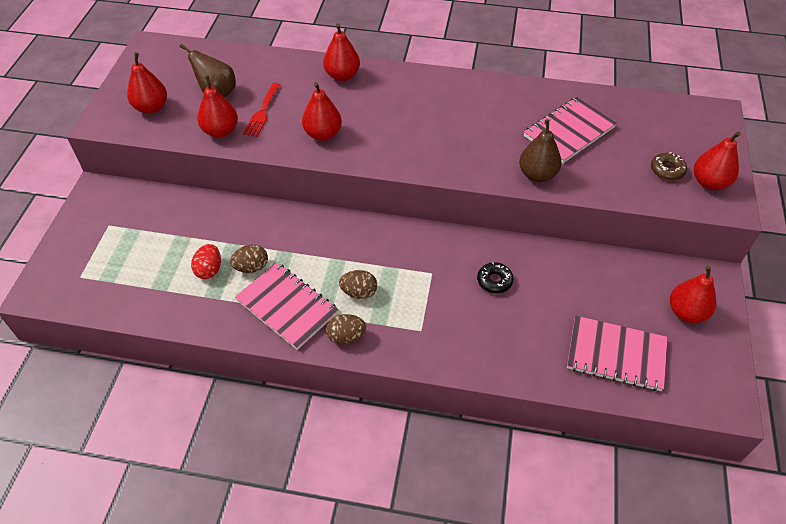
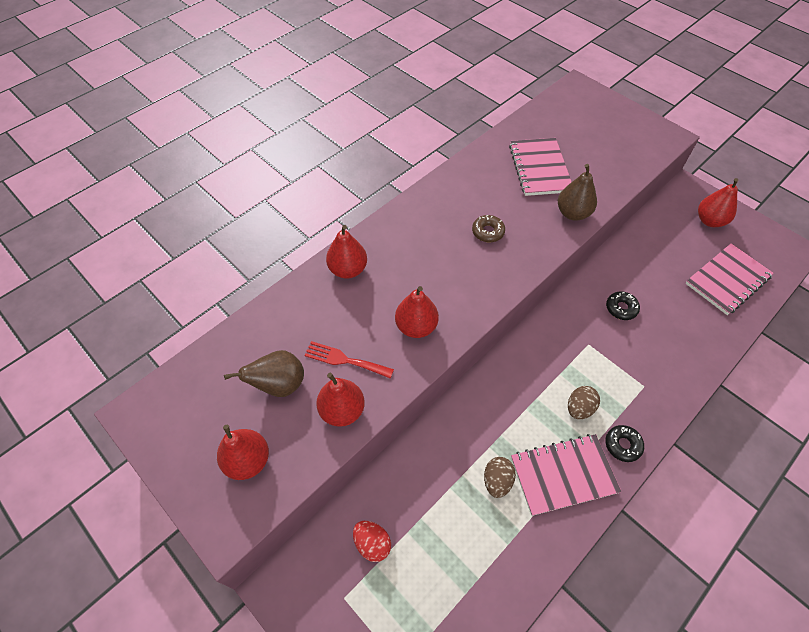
camera: 55 degrees left, 5 degrees up
(209, 270) = (476, 522): red egg -> red egg (372, 543)
(262, 112) = (344, 360): red fork -> red fork turned 150 degrees clockwise
(346, 336) = (622, 445): brown egg -> black donut
(667, 170) = (616, 144): brown donut -> brown donut (488, 232)
(709, 182) = (642, 131): red pear -> none

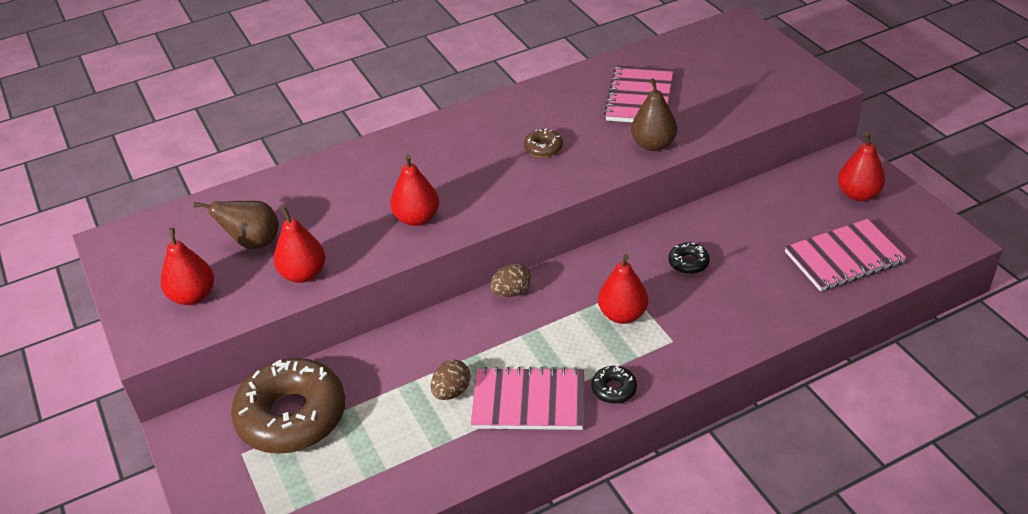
camera: 20 degrees right, 15 degrees down
(344, 360) = (328, 234): red fork -> none
(348, 269) = (372, 159): red pear -> red pear (622, 315)
(372, 543) = (292, 416): red egg -> brown donut
(579, 408) = (582, 346): brown egg -> brown egg (511, 292)

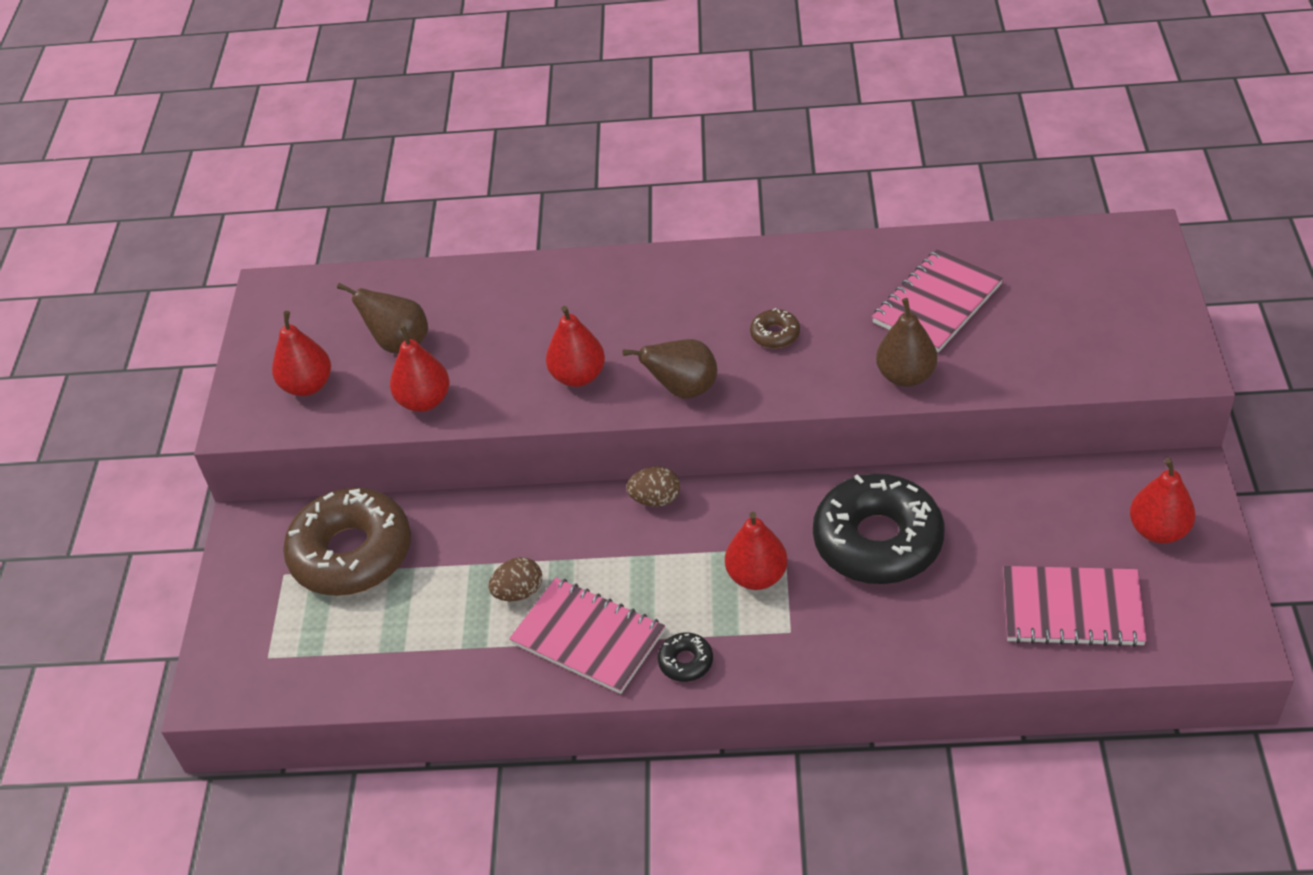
camera: 30 degrees right, 5 degrees up
(503, 202) = (683, 389): none -> brown pear
(688, 263) = (877, 541): black donut -> black donut, size x2.45

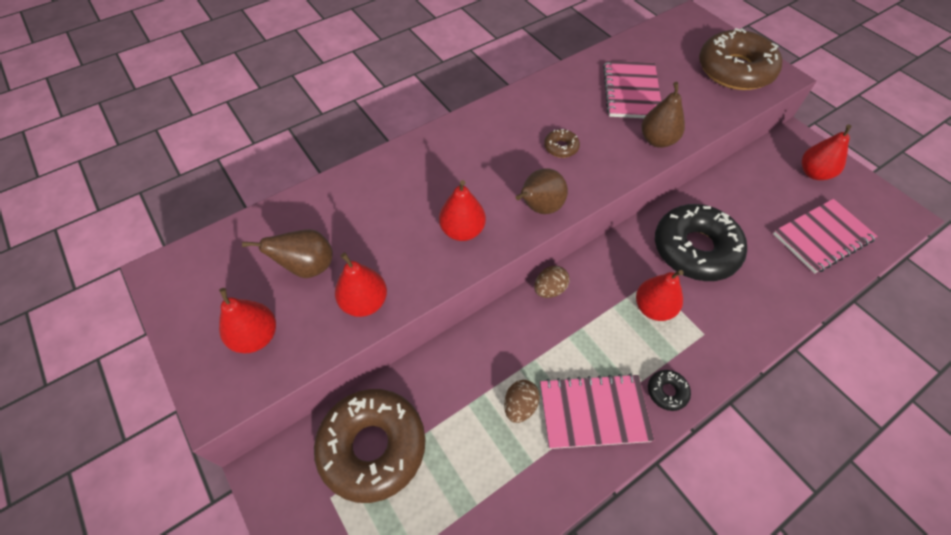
camera: 40 degrees left, 10 degrees up
(1120, 332) = (734, 70): none -> brown donut

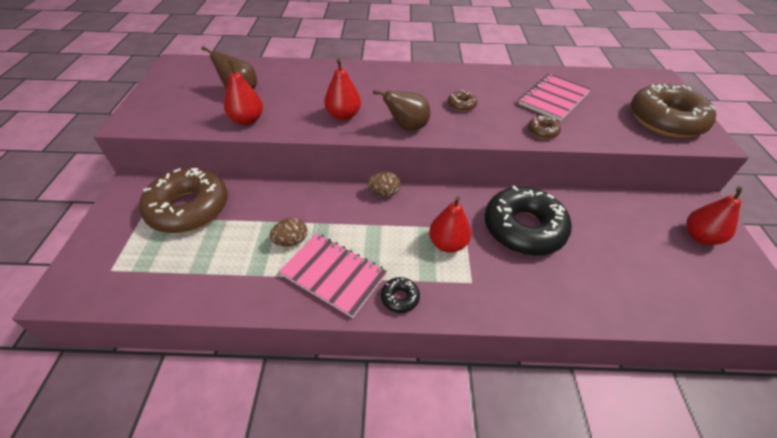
camera: 35 degrees right, 10 degrees down
(256, 337) = (179, 107): red pear -> none
(657, 140) = (542, 131): brown pear -> brown donut
(822, 237) = (660, 282): pink notebook -> none

